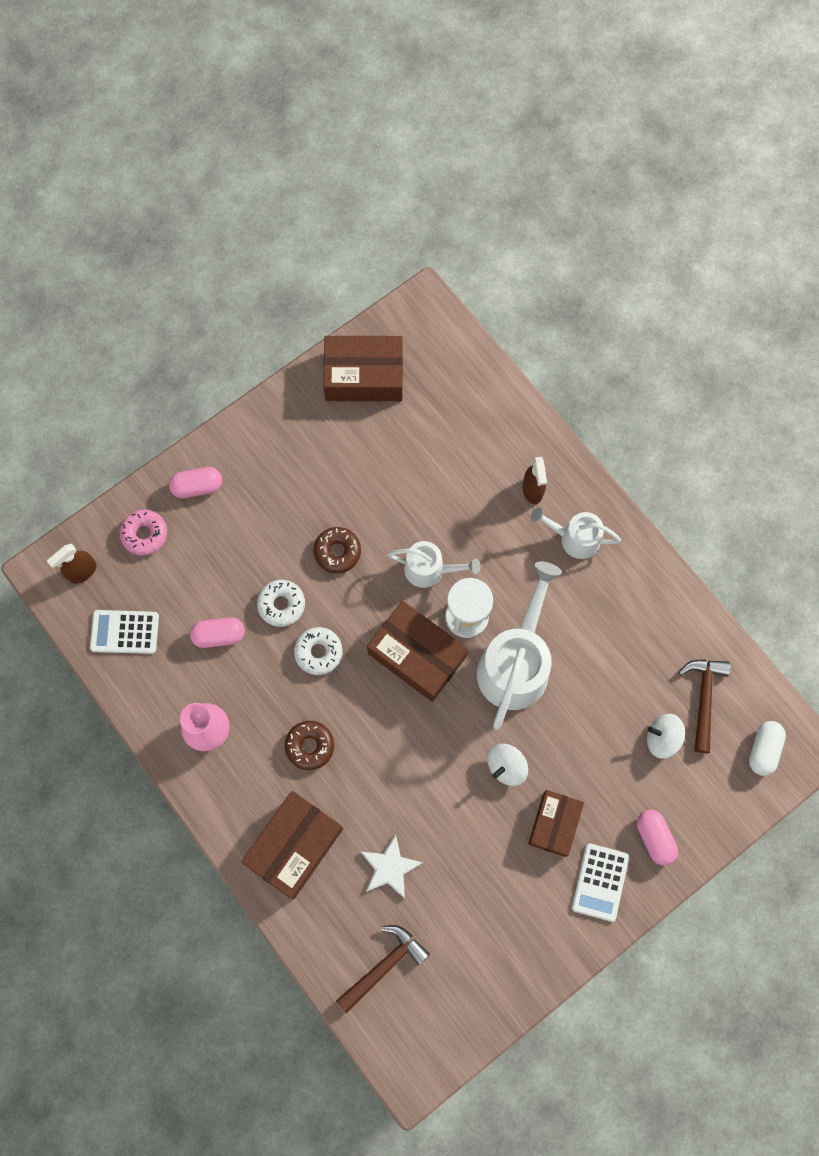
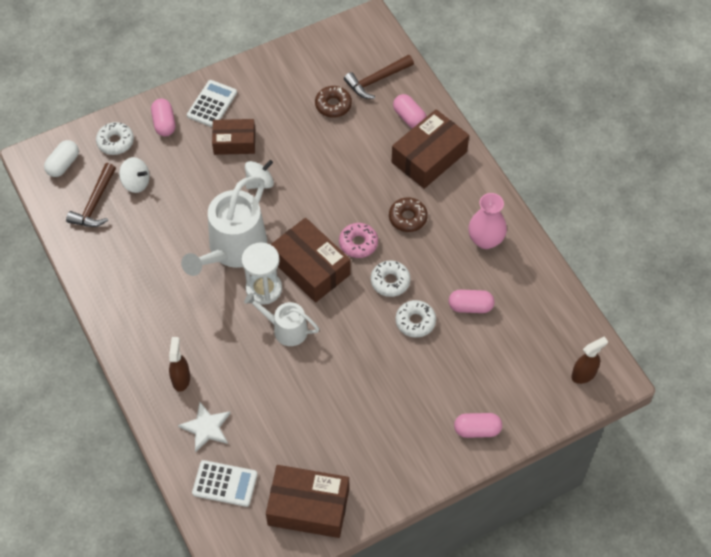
camera: 170 degrees left, 15 degrees down
(125, 632) = (549, 321): white calculator -> white calculator (225, 483)
(144, 534) = (527, 396): pink donut -> pink donut (358, 243)
(330, 907) = (409, 118): none -> pink capsule
(337, 552) = (361, 355): brown donut -> brown donut (333, 105)
(389, 867) = (361, 134): white star -> white star (206, 427)
(554, 824) = (234, 142): brown box -> brown box turned 60 degrees clockwise
(574, 538) = (157, 334): white watering can -> none
(708, 796) = (115, 142): none -> white donut

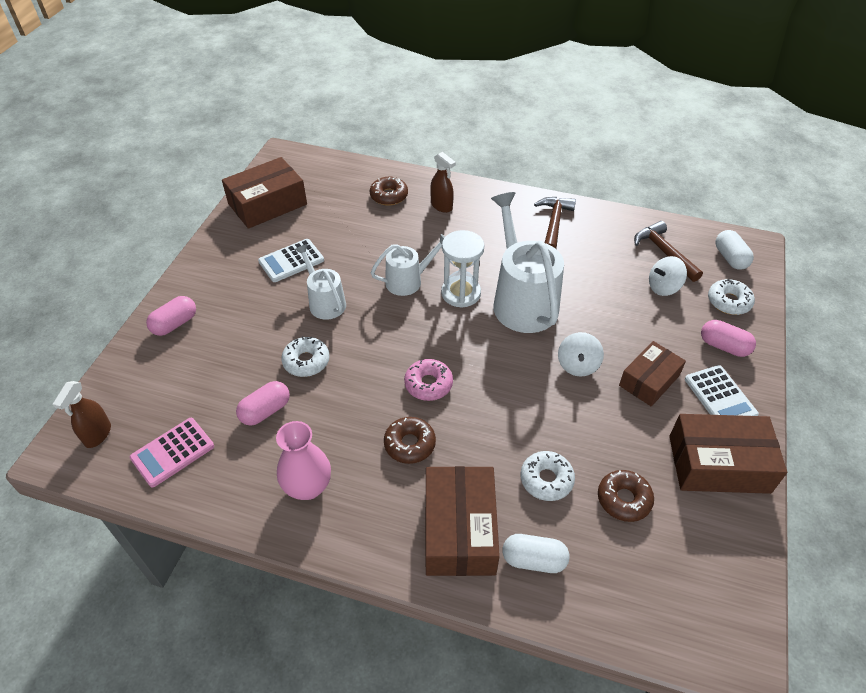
camera: 135 degrees right, 10 degrees down
(206, 427) = (389, 196): white star -> brown donut
(225, 483) = (339, 181): white calculator -> white calculator (291, 261)
(311, 267) = (444, 335): brown box -> brown box (718, 464)
(359, 360) = (325, 302): none -> white watering can
(376, 80) = (624, 576): brown hammer -> brown hammer (554, 223)
(390, 281) = (363, 375): white donut -> white donut (546, 480)
(409, 118) = (534, 560): pink capsule -> white capsule
(545, 323) = (173, 452): none -> pink calculator

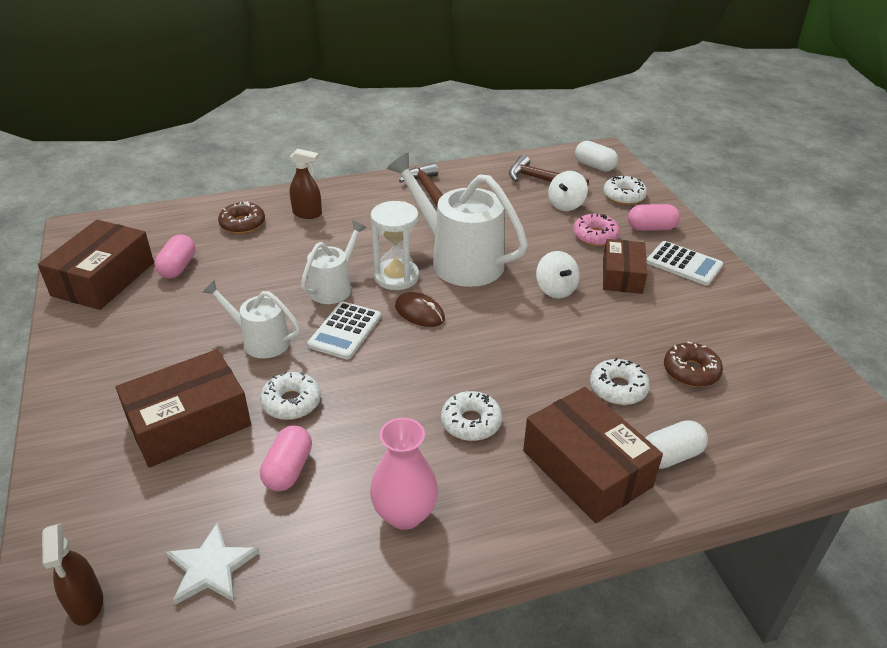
camera: 35 degrees left, 10 degrees down
(173, 452) = (211, 567): pink calculator -> white star
(175, 324) = (89, 439): pink capsule -> pink capsule (178, 267)
(291, 261) = (184, 320): white calculator -> white calculator (345, 331)
(409, 444) = (471, 422): brown donut -> white donut
(428, 384) = (439, 364): pink donut -> pink donut (595, 236)
(451, 333) = (419, 312): none -> brown mouse
(718, 464) = (730, 311): brown box -> brown box (189, 423)

